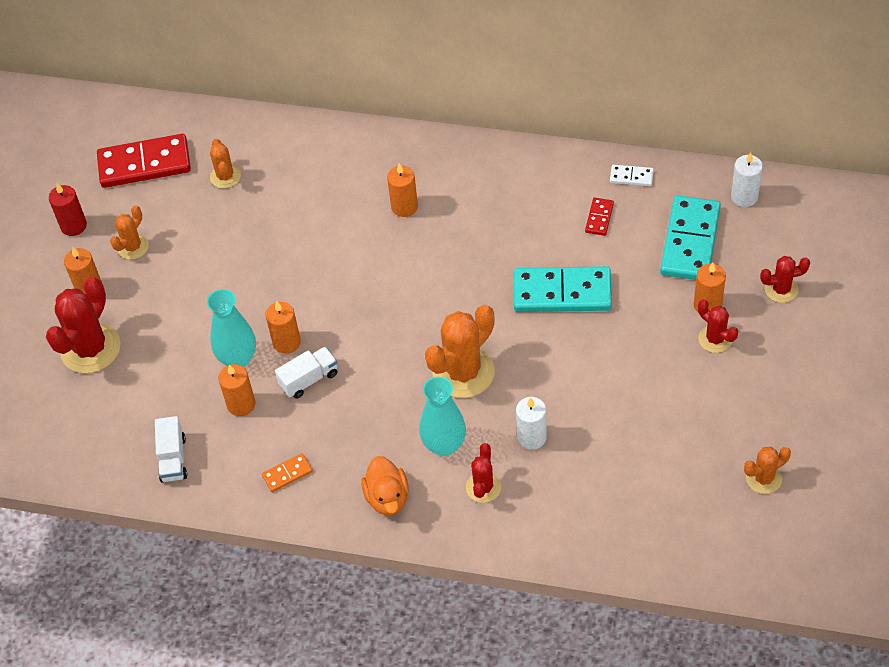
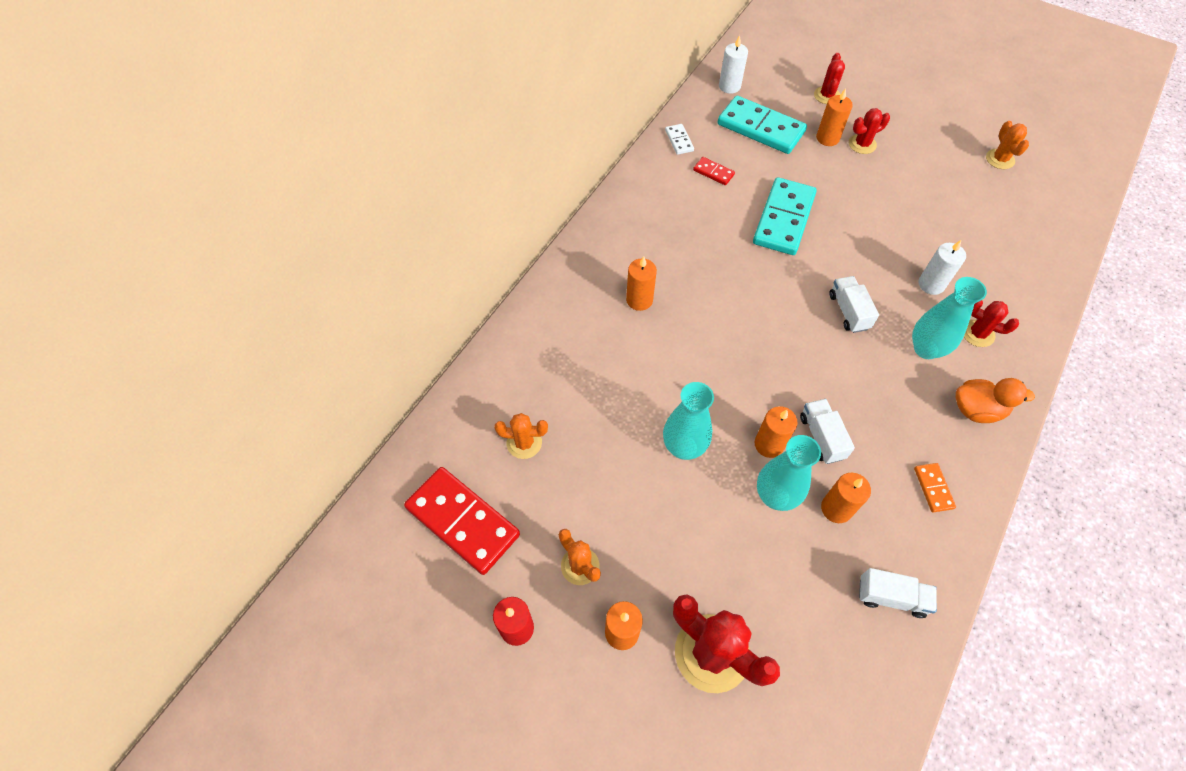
camera: 75 degrees left, 5 degrees up
(144, 164) = (462, 521): red domino -> red domino turned 60 degrees counterclockwise
(261, 283) = (684, 447): none -> turquoise vase
(463, 372) = (848, 311): orange cactus -> white truck
(631, 177) = (679, 140): white domino -> white domino turned 45 degrees counterclockwise

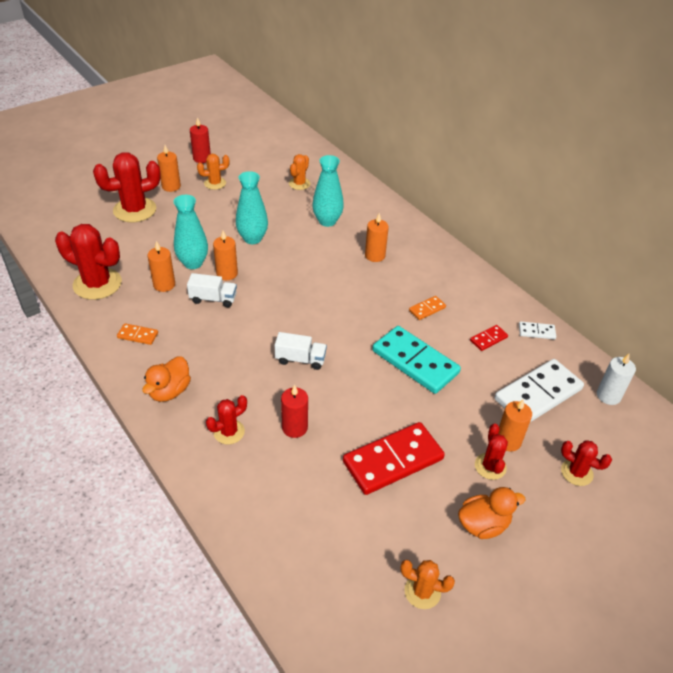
camera: 110 degrees right, 15 degrees down
(462, 521) = (269, 155): red domino -> red domino (393, 460)
(702, 228) = (427, 309): none -> orange domino
(761, 128) = (538, 394): turquoise domino -> white domino
(891, 597) = (97, 284): white truck -> red cactus
(918, 138) = (483, 524): none -> orange duck
(926, 349) = (238, 389): turquoise vase -> turquoise vase (327, 221)
(931, 284) = (294, 427): white candle -> red candle

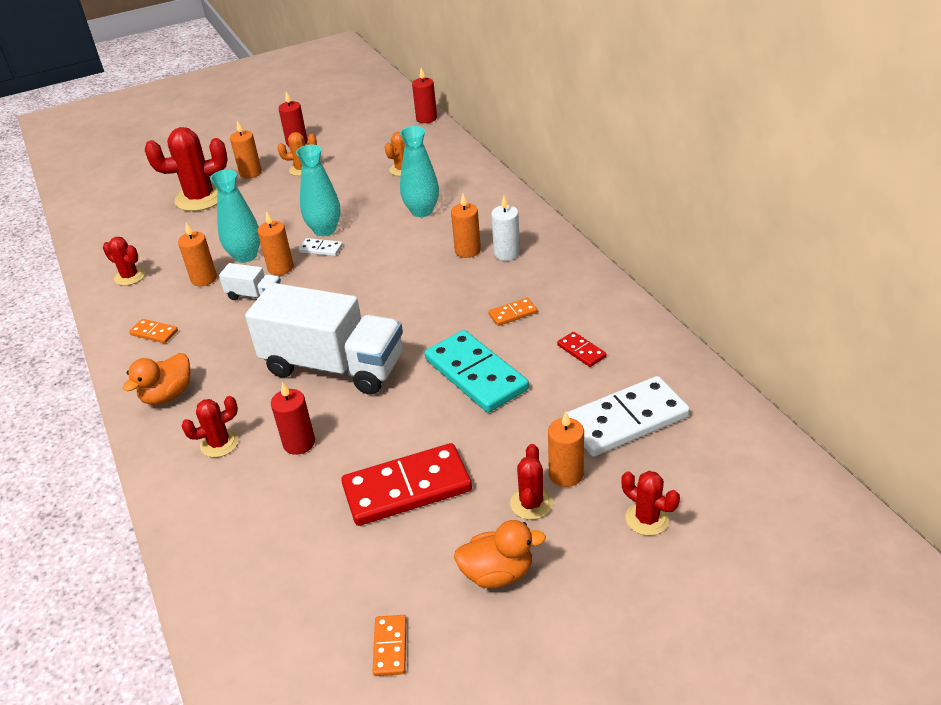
camera: 15 degrees right, 5 degrees down
(97, 284) = (130, 276): red cactus -> red cactus, size x0.55
(300, 359) = (334, 366): white truck -> white truck, size x2.27
(304, 138) = (426, 118): none -> red candle
(422, 591) = (390, 647): orange cactus -> orange domino
(488, 339) = (581, 351): red domino -> red domino turned 75 degrees clockwise
(536, 332) = (650, 344): white domino -> white domino (321, 249)
(608, 396) = (724, 426): white candle -> white candle (506, 253)

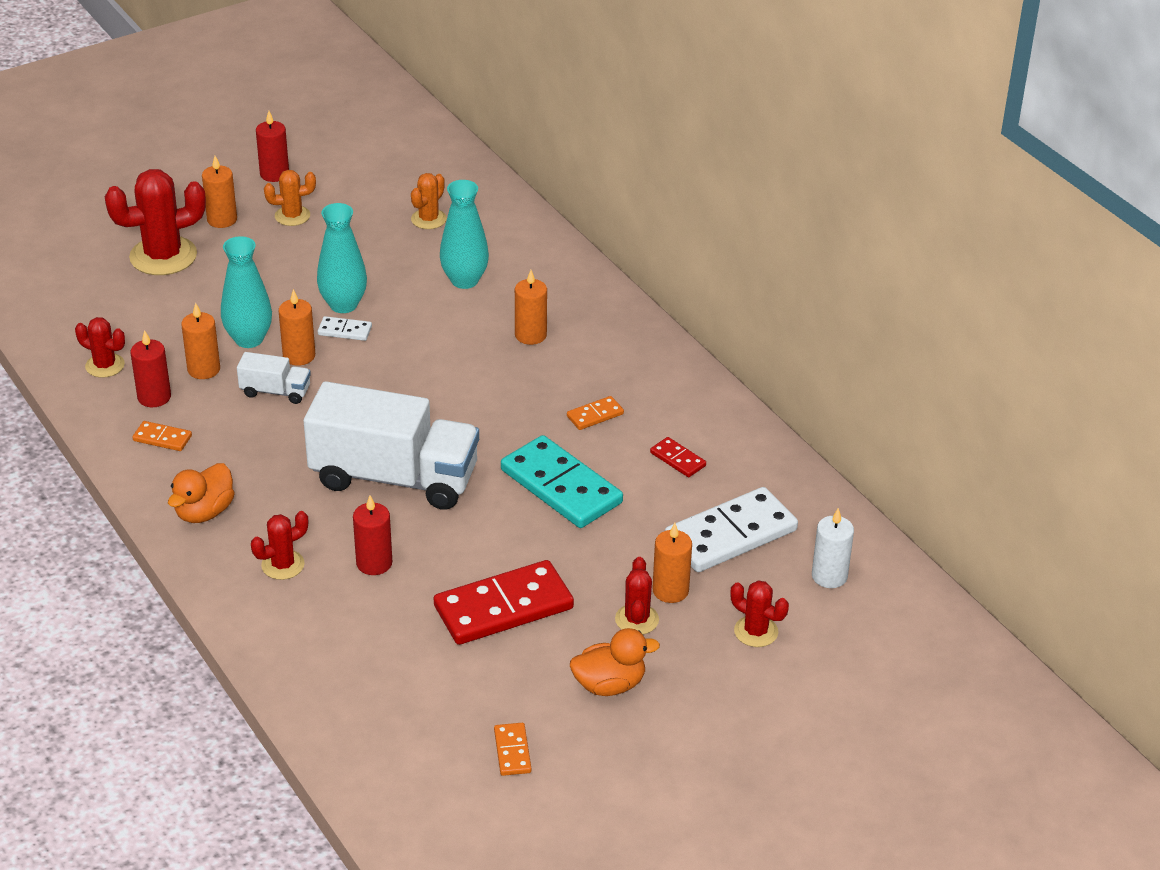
camera: 10 degrees left, 0 degrees up
(426, 118) = (447, 141): red candle -> red candle (154, 397)
(506, 253) = (579, 339): white candle -> white candle (829, 576)

